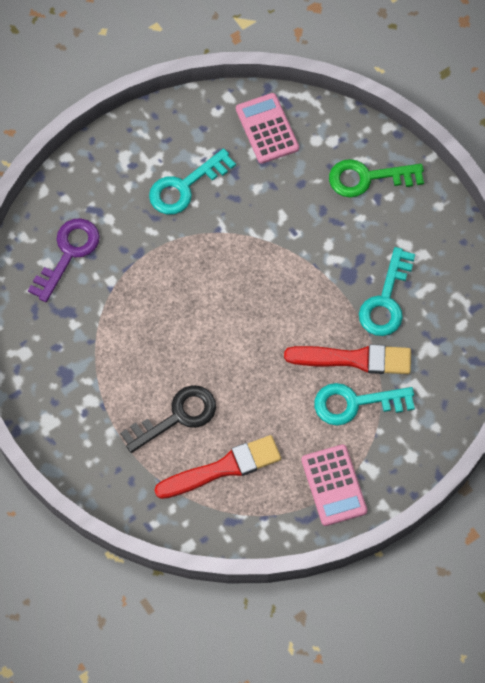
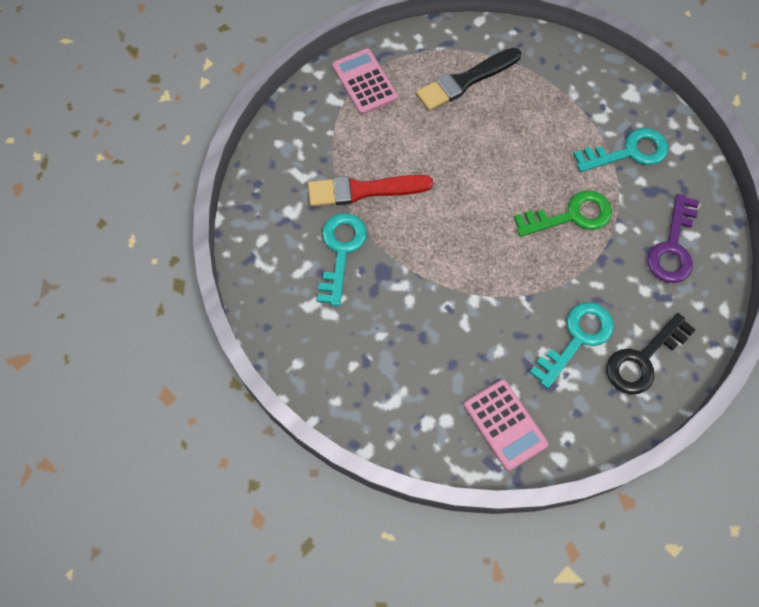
camera: 170 degrees right, 0 degrees up
(177, 416) = (518, 115): black key -> black key (643, 359)
(223, 468) = (465, 81): red brush -> black brush
(355, 403) = (356, 151): turquoise key -> turquoise key (628, 152)
(367, 178) = (380, 382): green key -> green key (571, 215)

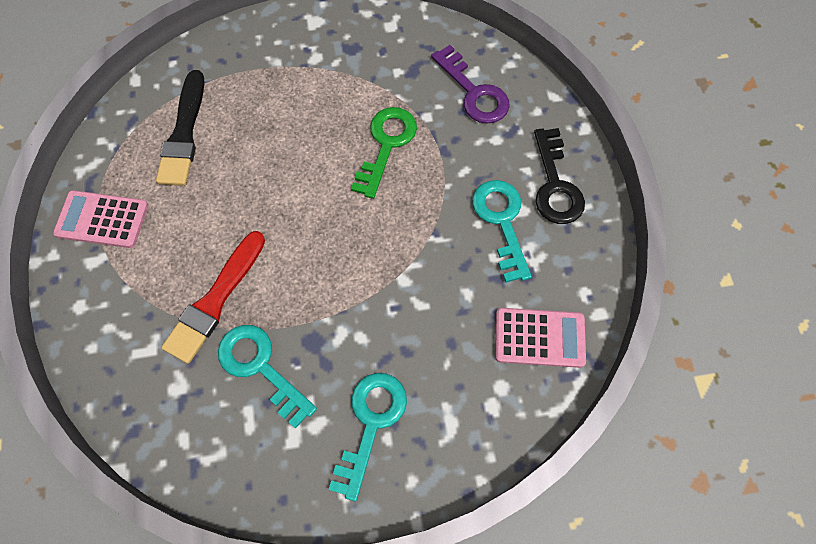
camera: 55 degrees left, 0 degrees up
(628, 152) = (364, 61): turquoise key -> turquoise key (371, 423)

